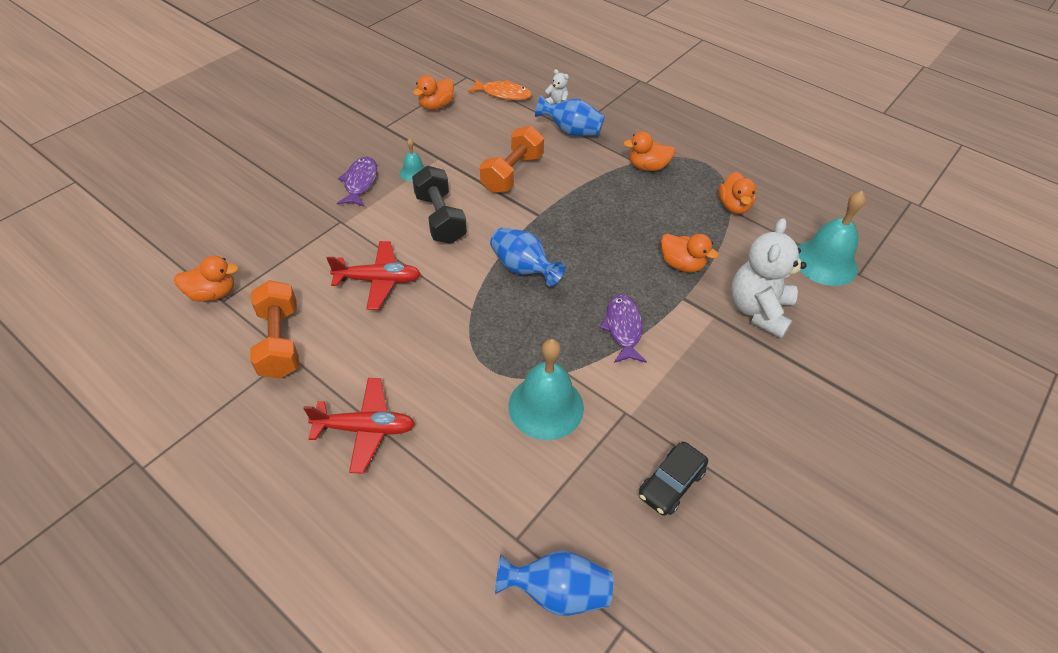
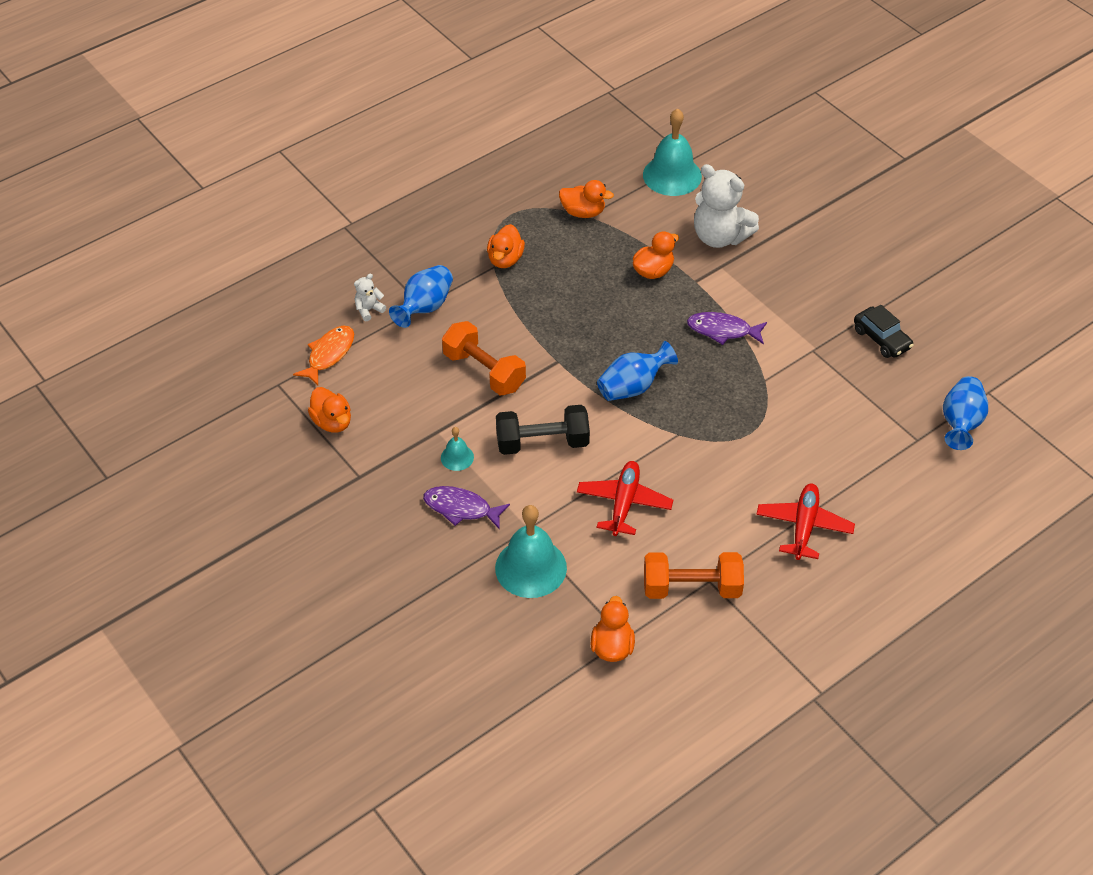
camera: 75 degrees left, 0 degrees up
(546, 406) = (799, 400): turquoise bell -> turquoise bell (531, 567)

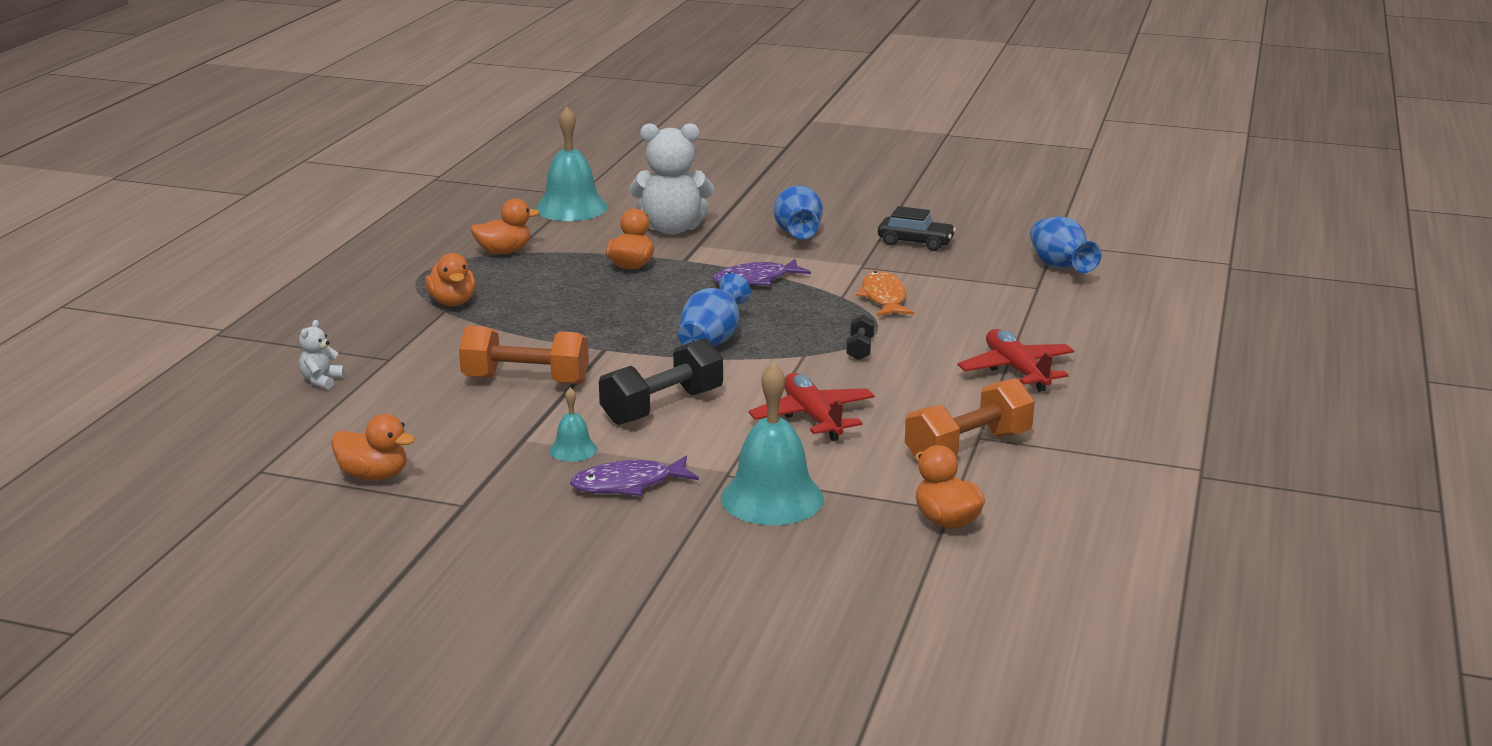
camera: 35 degrees left, 25 degrees down
(329, 354) = (306, 427): orange fish -> orange fish (884, 298)
(425, 307) = (394, 359): blue vase -> blue vase (798, 234)
(720, 447) = (860, 349): none -> black dumbbell

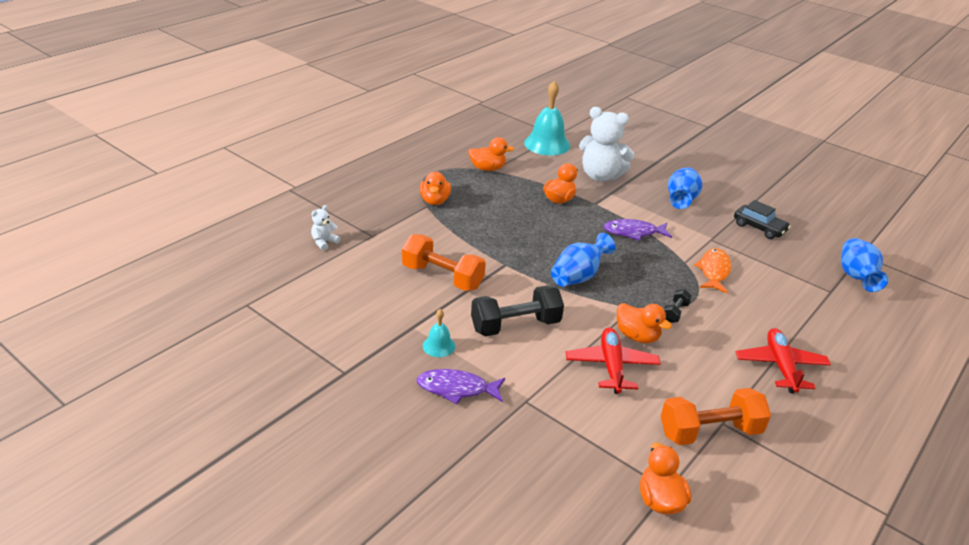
camera: 20 degrees right, 10 degrees up
(374, 475) = (307, 329): orange duck -> orange duck (637, 336)
(772, 498) = (545, 434): turquoise bell -> none

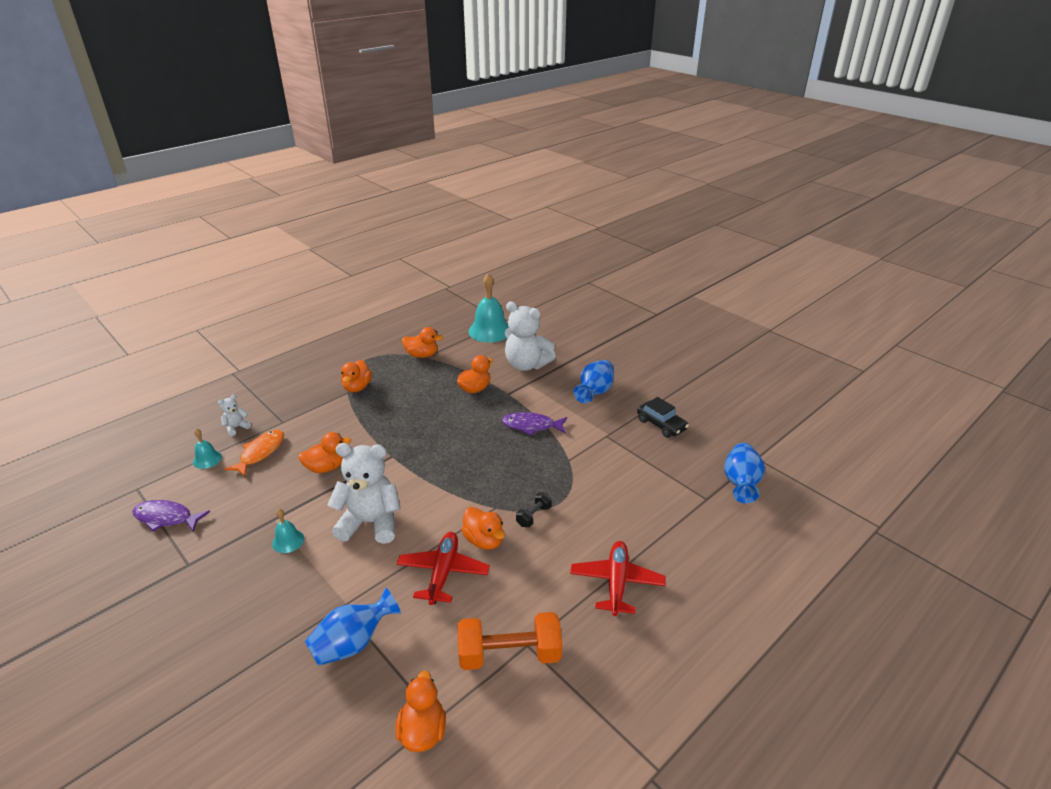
camera: 10 degrees right, 0 degrees up
(309, 274) = (207, 459): none -> turquoise bell
(442, 277) = (326, 467): orange dumbbell -> orange duck
(456, 389) = (282, 588): purple fish -> purple fish (166, 518)
(515, 326) = (370, 523): black dumbbell -> white teddy bear
(578, 277) = (455, 472): blue vase -> blue vase (353, 643)
(714, 271) = (593, 471): orange fish -> orange fish (260, 453)

